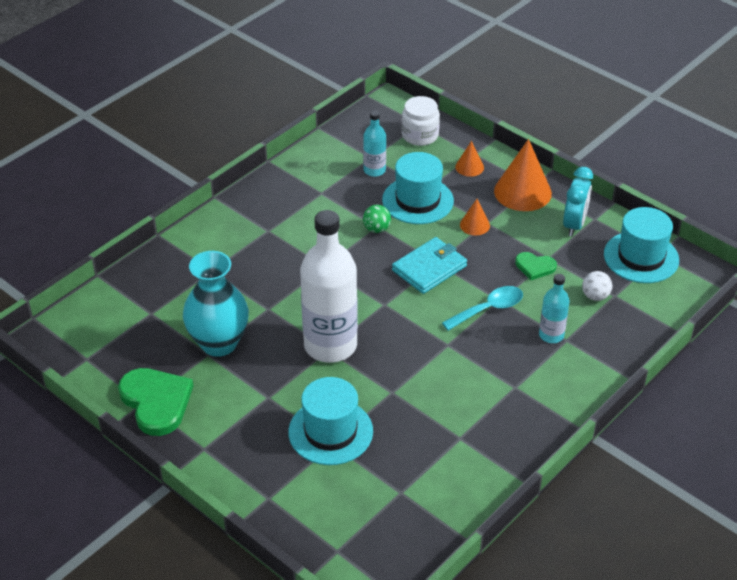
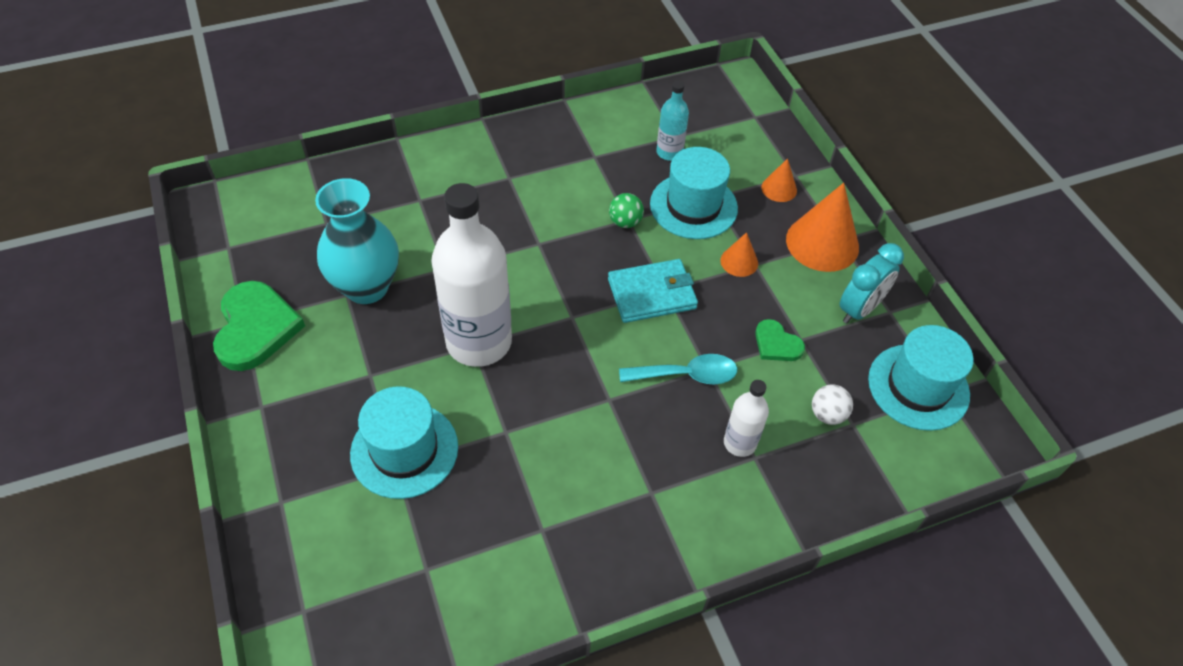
camera: 25 degrees right, 10 degrees up
(420, 135) = (747, 130): white jar -> none
(551, 335) = (740, 443): turquoise bottle -> white bottle

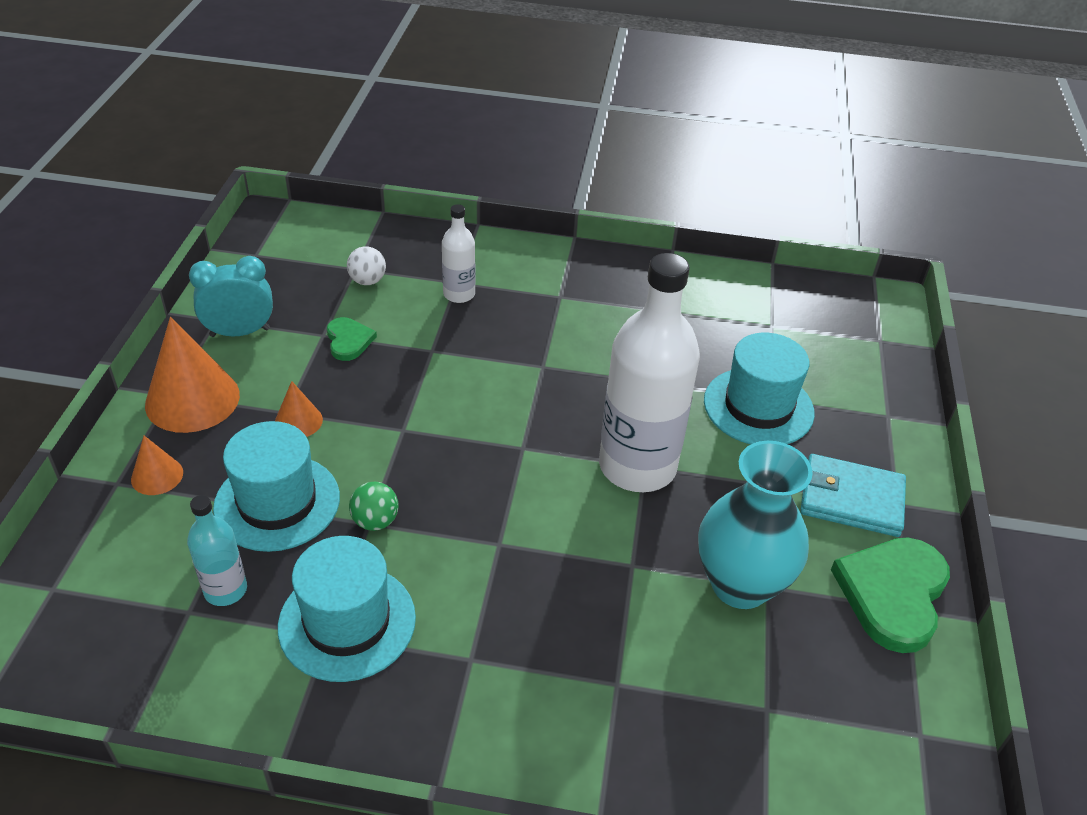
camera: 150 degrees left, 10 degrees down
(652, 294) = (420, 432): turquoise wallet -> turquoise wallet (851, 499)
(686, 375) = (455, 353): turquoise spoon -> none
(918, 387) = (271, 266): turquoise hat -> turquoise hat (347, 622)

